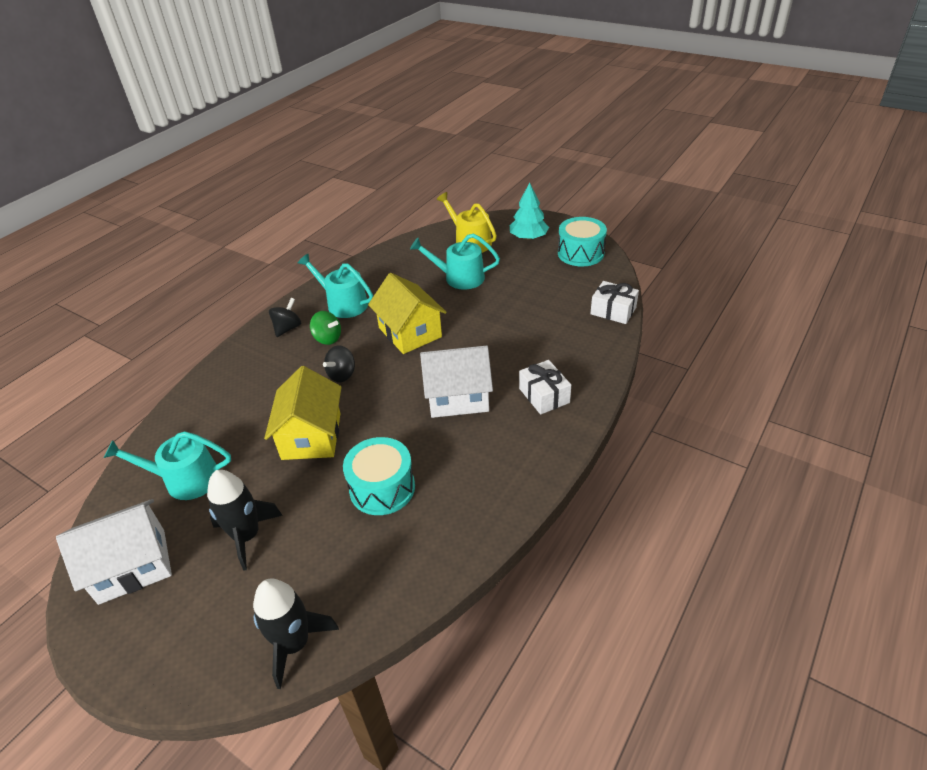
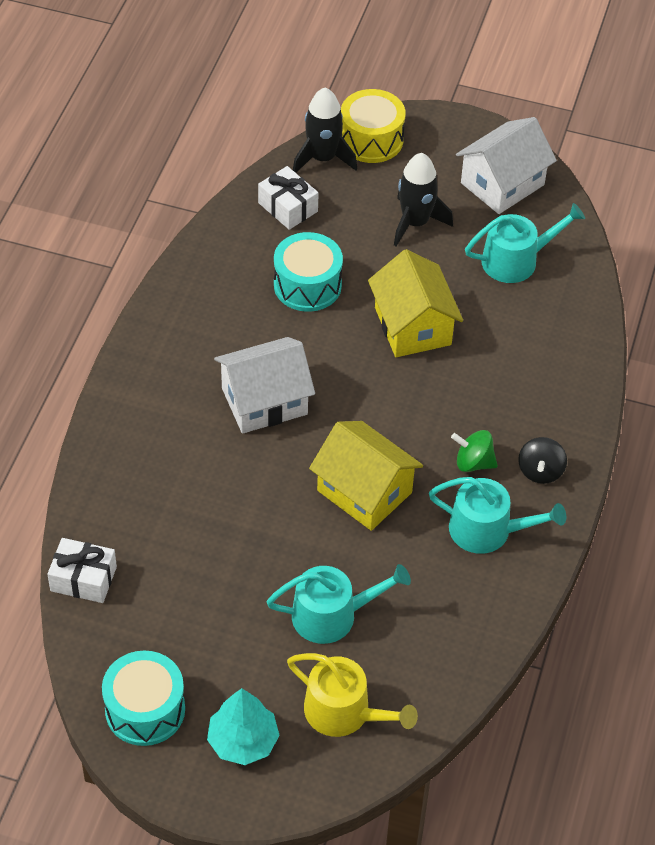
camera: 160 degrees right, 10 degrees up
(225, 661) = (371, 139): none -> yellow drum
(342, 375) = (422, 409): black spinning top -> none
(544, 395) = (160, 420): white gift -> white gift (288, 207)

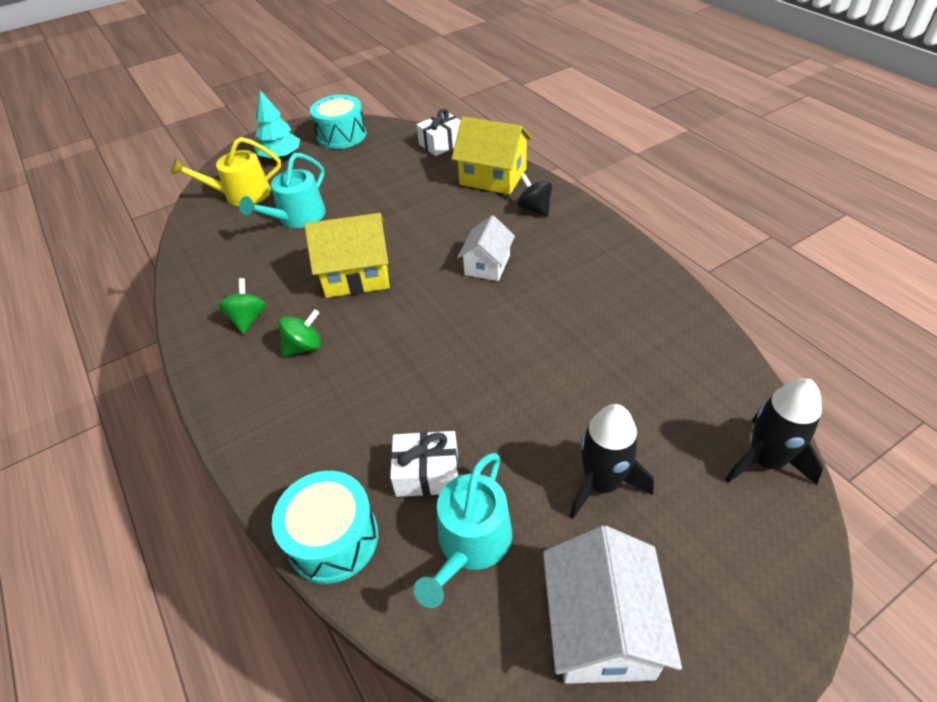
camera: 135 degrees right, 5 degrees down
(264, 401) = (487, 265): white house -> white house, size x0.65
(288, 207) = (701, 389): white gift -> white gift (427, 473)
(307, 285) = (584, 349): turquoise drum -> turquoise drum (333, 538)
(371, 139) = (775, 530): yellow drum -> none
(412, 326) = (470, 393): yellow house -> yellow house (493, 177)
(487, 530) = (248, 319): turquoise watering can -> green spinning top
(540, 471) = (246, 382): black spinning top -> black spinning top (534, 209)

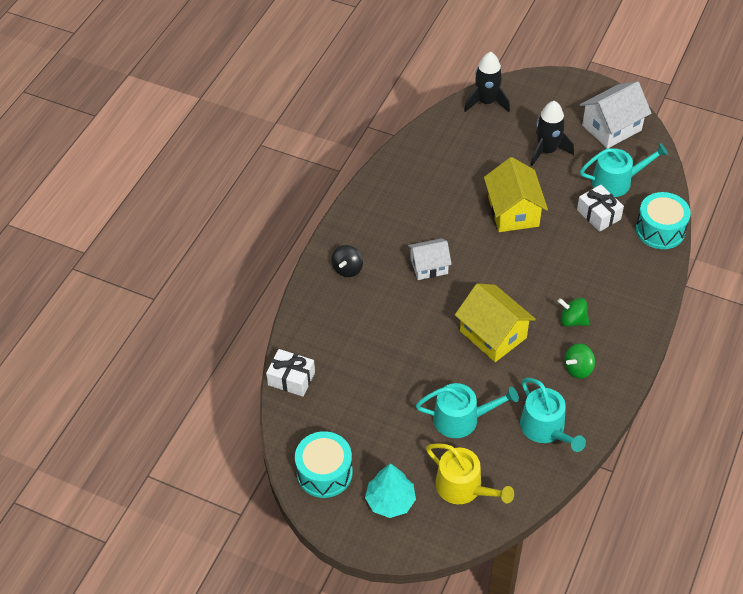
camera: 125 degrees left, 5 degrees up
(223, 263) = (545, 429): none -> turquoise watering can
(493, 177) = (321, 315): yellow house -> yellow house (513, 211)

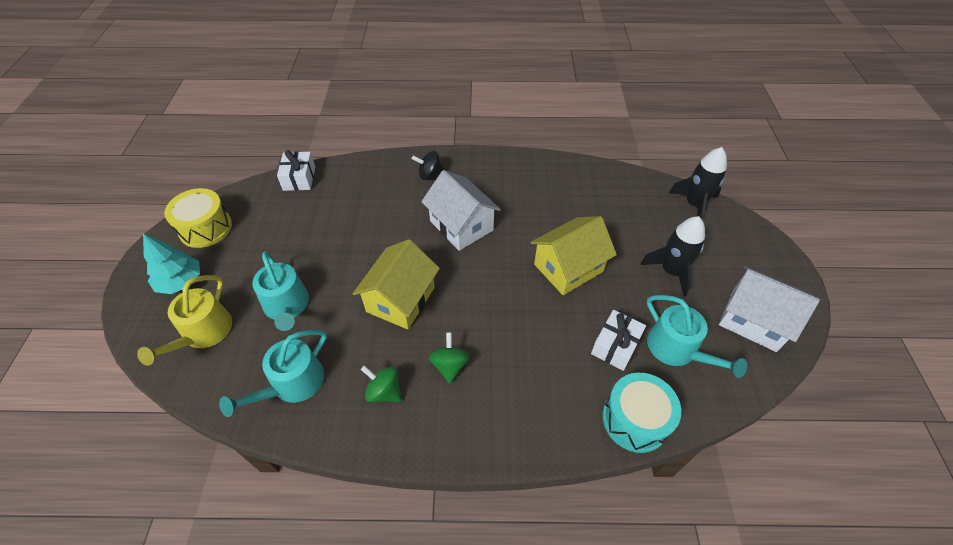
camera: 65 degrees right, 0 degrees up
(324, 473) = (205, 228): turquoise drum -> yellow drum
(429, 266) = (461, 226): white house -> white house, size x1.54

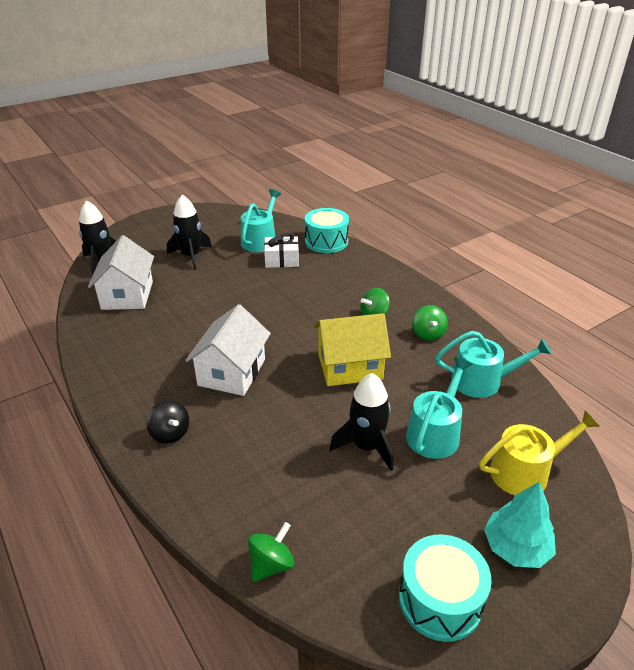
camera: 125 degrees left, 15 degrees down
(205, 228) = (440, 600): yellow drum -> turquoise drum
(299, 178) = (271, 564): white gift -> green spinning top
(320, 259) = (366, 446): none -> black rocket
(568, 268) = (229, 298): yellow house -> none
(753, 320) = (209, 222): white house -> white house (127, 295)

